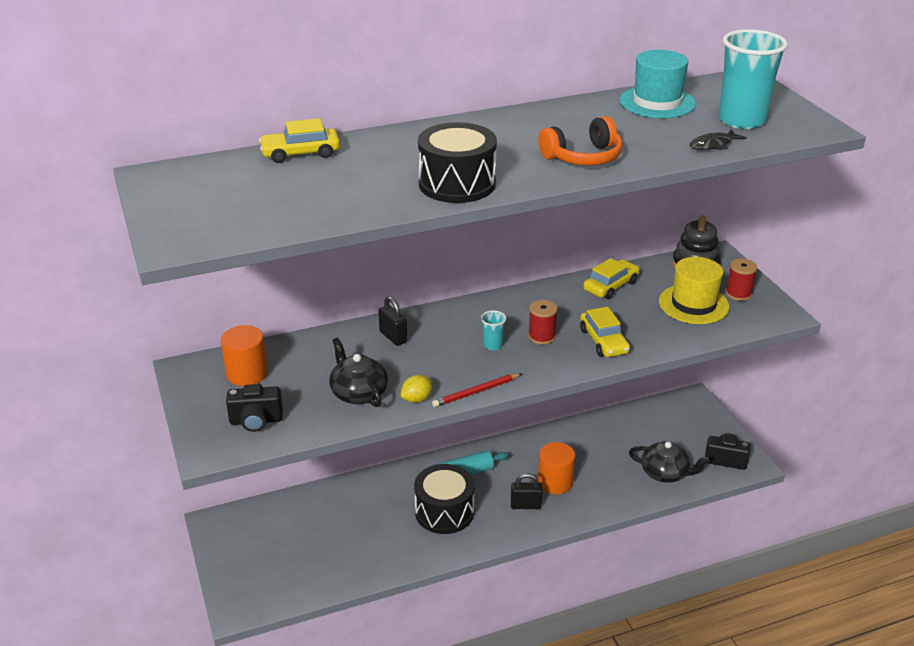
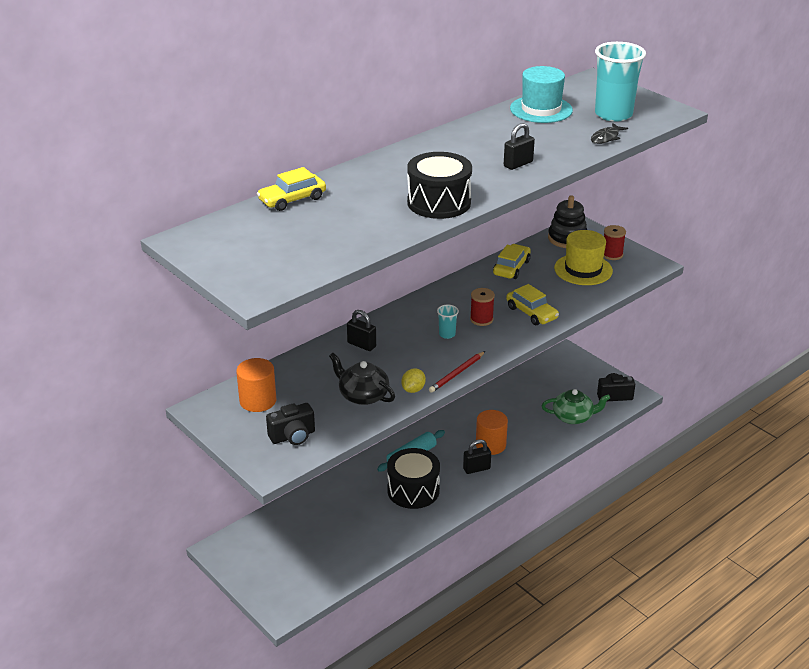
camera: 20 degrees left, 0 degrees up
(583, 157) = (518, 164): orange headphones -> black padlock
(665, 473) = (573, 417): black teapot -> green teapot

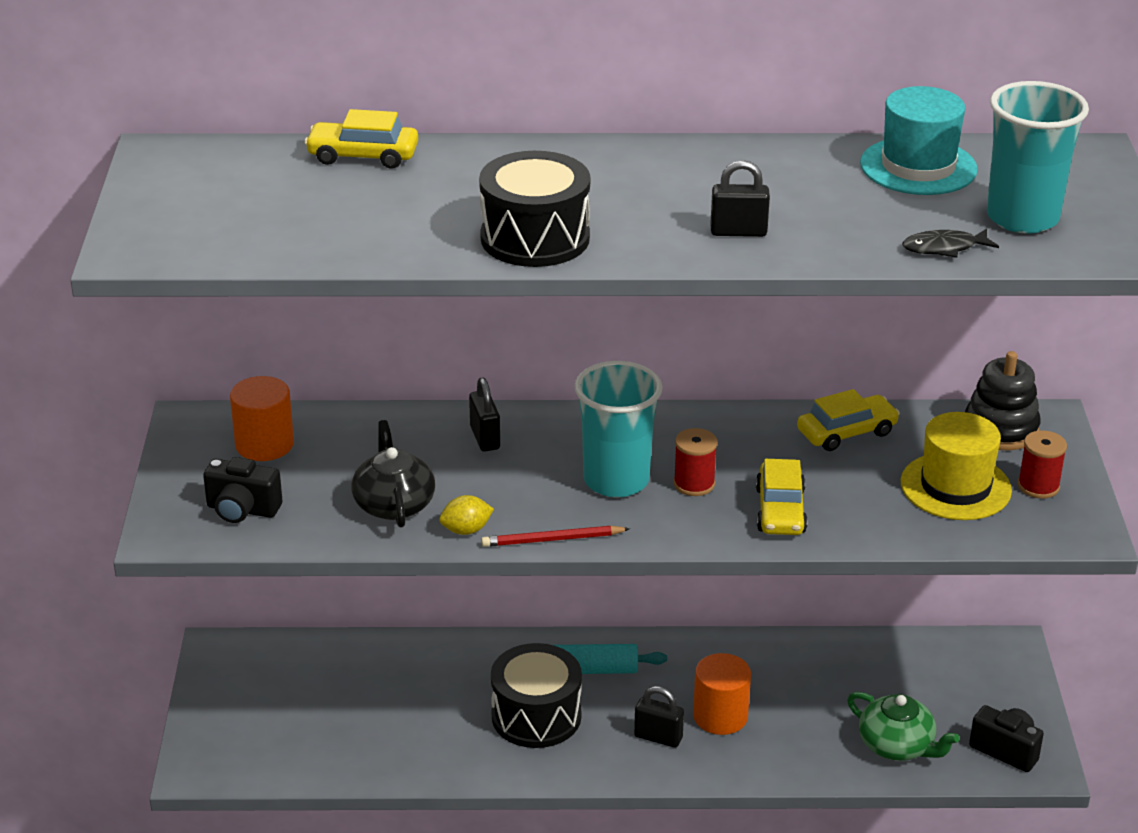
camera: 40 degrees right, 0 degrees up
(447, 334) = (616, 480): turquoise cup -> turquoise cup, size x2.28

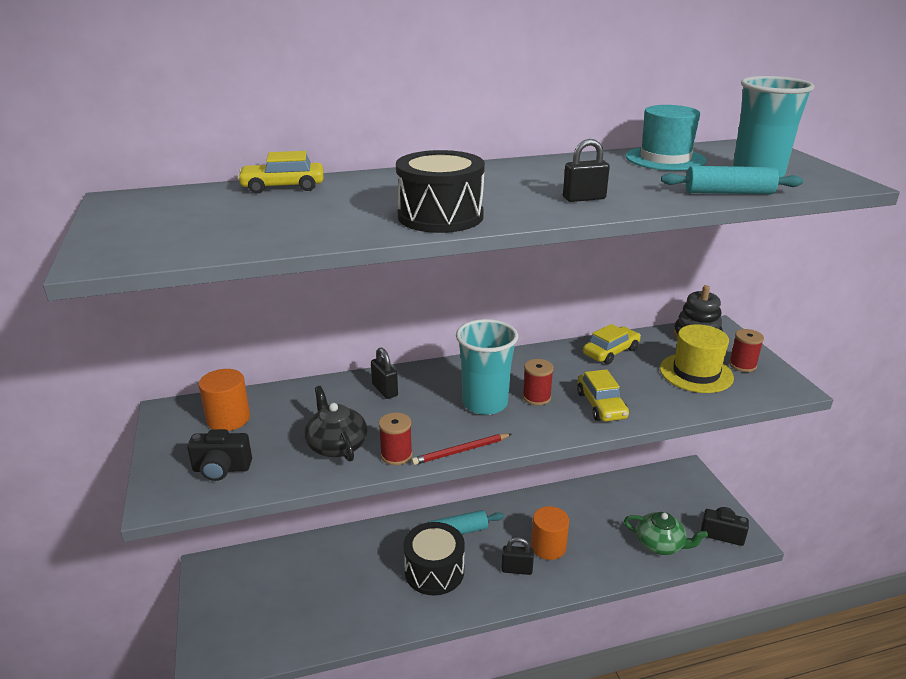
camera: 15 degrees left, 5 degrees down
(466, 530) = (396, 455): yellow lemon -> red spool
(944, 248) = (728, 193): black fish -> turquoise rolling pin

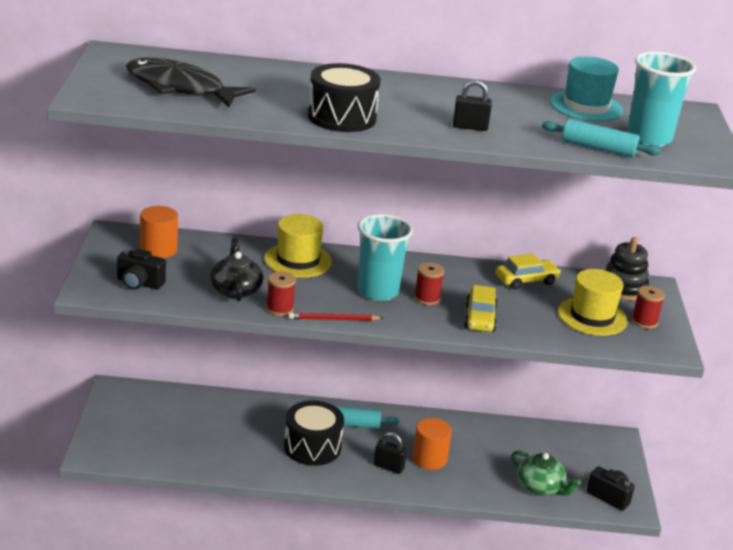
camera: 15 degrees right, 0 degrees up
(223, 222) = (180, 88): none -> black fish
(283, 187) = (240, 66): yellow car -> none
(385, 390) = (298, 260): black padlock -> yellow hat

